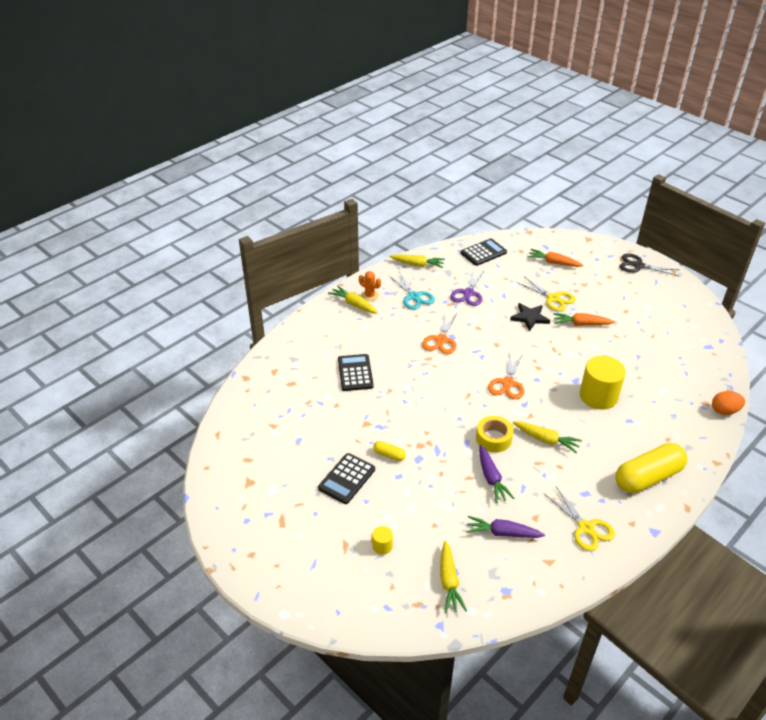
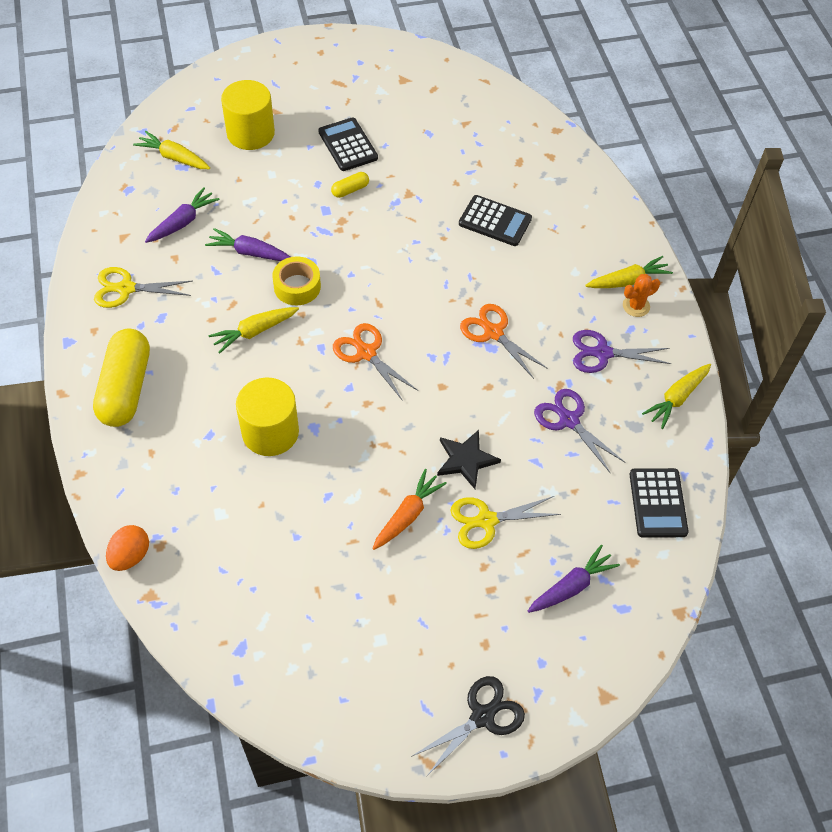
camera: 120 degrees right, 15 degrees up
(382, 546) = (250, 133): yellow cylinder -> yellow cylinder, size x2.23
(414, 296) = (602, 353): turquoise scissors -> purple scissors
(553, 263) = (571, 586): orange carrot -> purple carrot

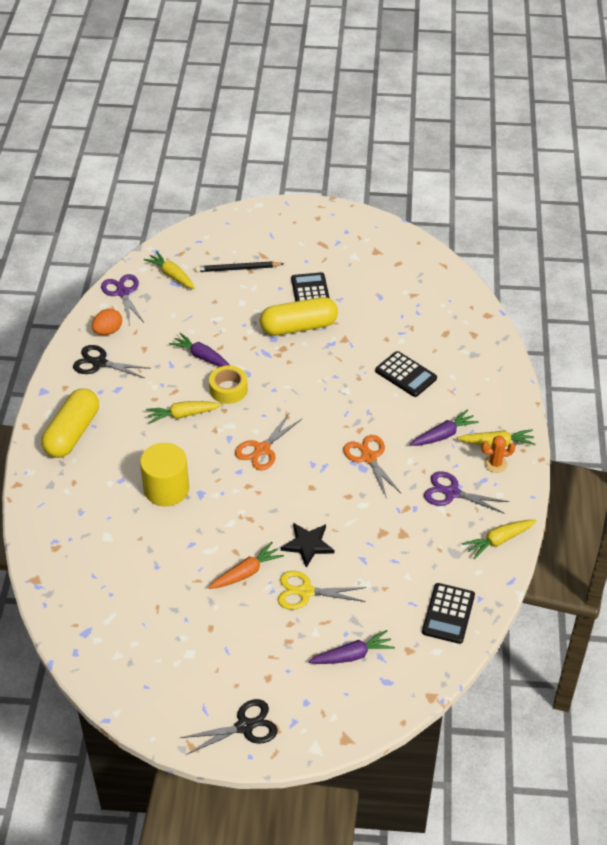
camera: 20 degrees right, 10 degrees down
(126, 288) = (99, 363): yellow scissors -> black scissors
(130, 556) = (32, 549): orange egg -> orange egg (108, 331)
(183, 222) = (160, 324): purple carrot -> purple carrot (443, 435)
(250, 133) = (237, 269): yellow cylinder -> black pencil
(350, 190) = (299, 327): yellow capsule -> yellow capsule, size x2.31
(366, 353) = (262, 449): orange scissors -> orange scissors turned 120 degrees counterclockwise
(568, 420) = (402, 536): purple scissors -> purple scissors (123, 292)

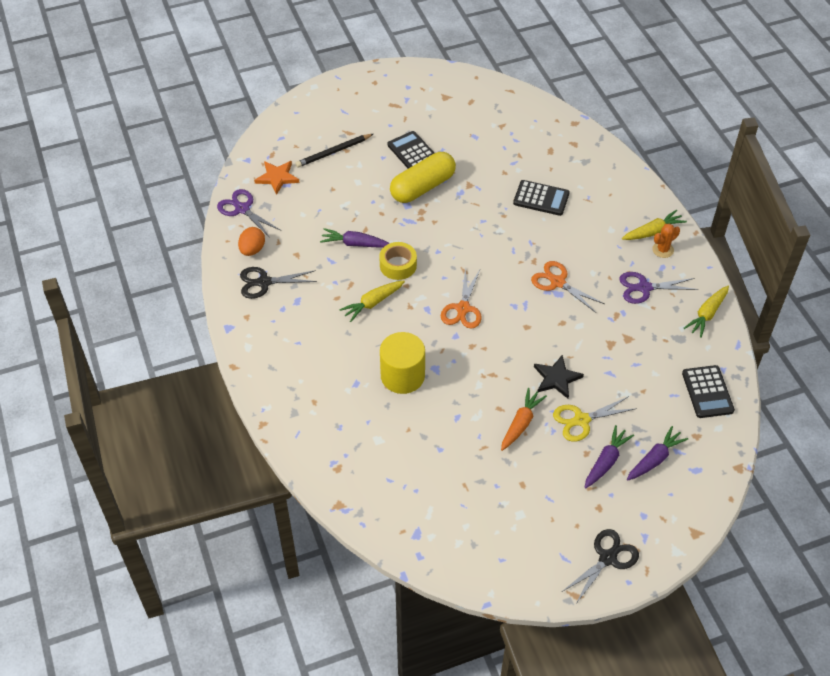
camera: 25 degrees left, 5 degrees up
(72, 433) = (282, 357): yellow capsule -> none
(172, 275) = (277, 177): yellow carrot -> orange star
(443, 435) = (606, 240): purple carrot -> purple carrot (606, 461)

